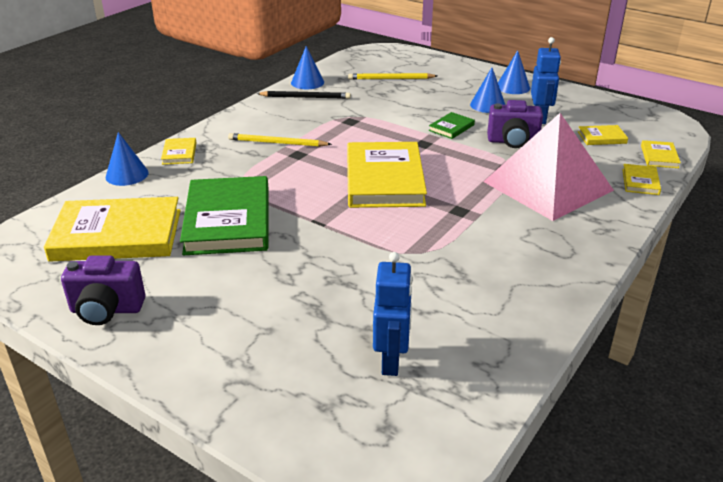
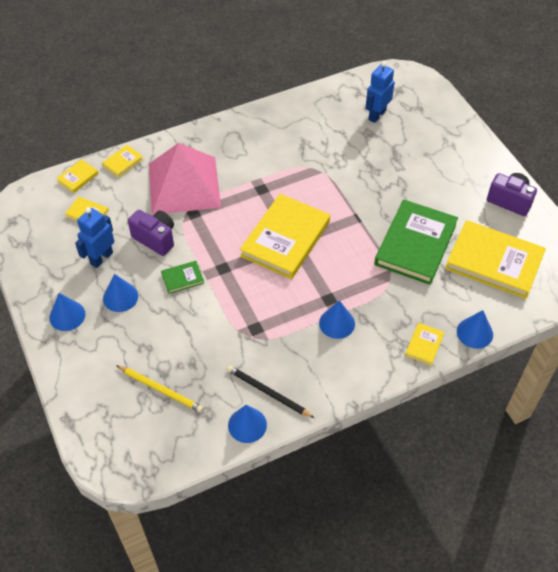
camera: 150 degrees left, 20 degrees up
(277, 143) = (337, 323): yellow pencil -> blue cone

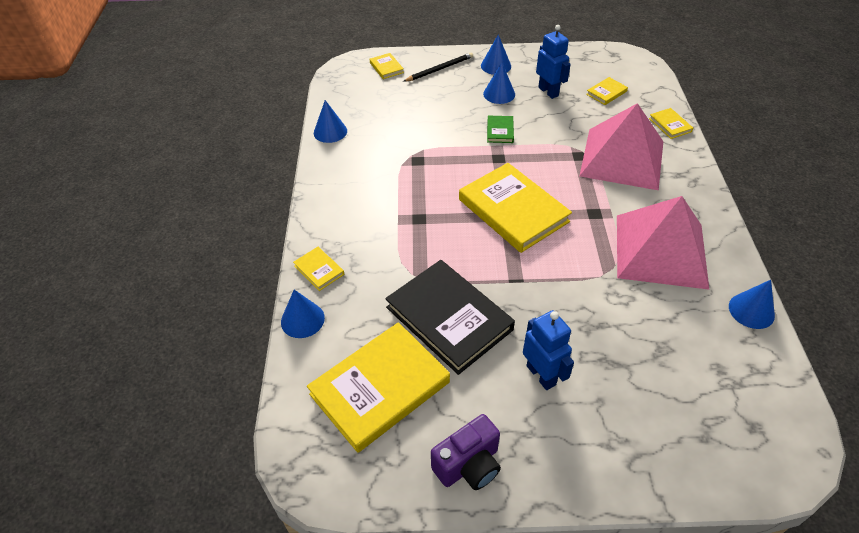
camera: 115 degrees right, 5 degrees down
(78, 177) = (657, 95): yellow book -> yellow book (386, 68)
(155, 239) = (556, 125): purple camera -> none
(161, 389) = (395, 97): yellow pencil -> none
(268, 392) = (349, 150): black pencil -> black pencil (440, 69)
(282, 146) = (661, 250): none -> pink pyramid
(337, 323) = (388, 214): blue cone -> blue cone (751, 310)
(377, 115) = (699, 373): blue robot -> blue robot (541, 375)
(415, 244) = (449, 318): green book -> black book

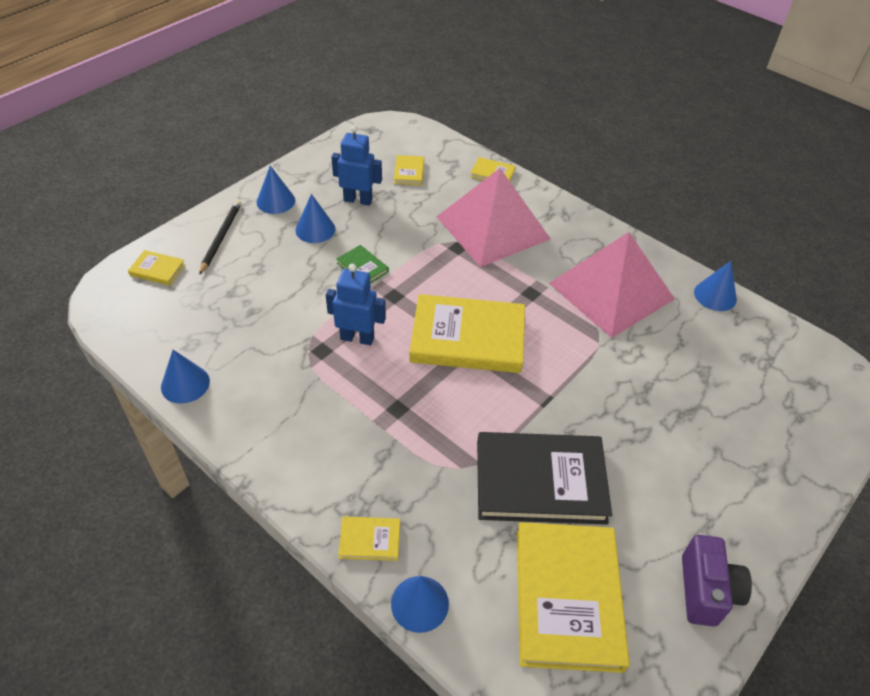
camera: 50 degrees left, 0 degrees up
(541, 375) = (660, 466): blue robot -> blue robot (357, 338)

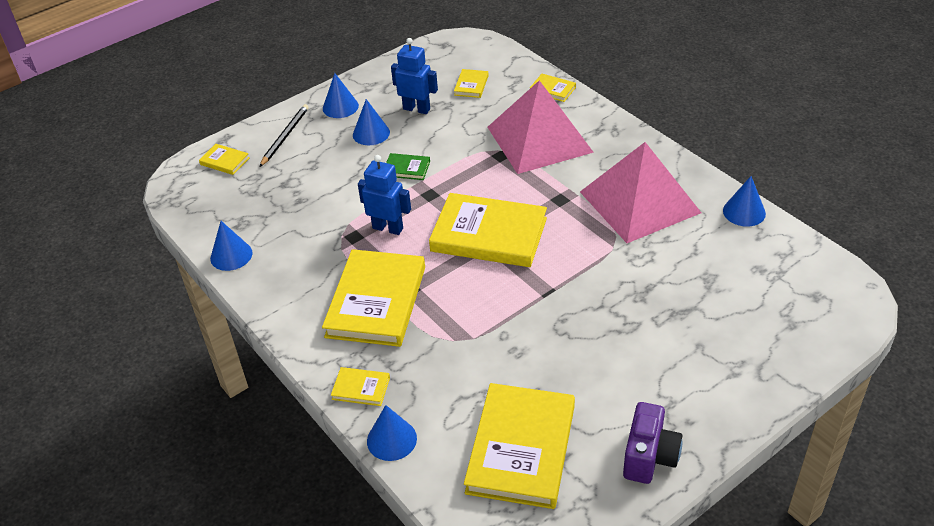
camera: 15 degrees right, 5 degrees down
(362, 267) = (407, 168): green book -> green book turned 45 degrees counterclockwise
(364, 428) = (376, 302): none -> yellow book
(540, 481) = (523, 357): black book -> none

